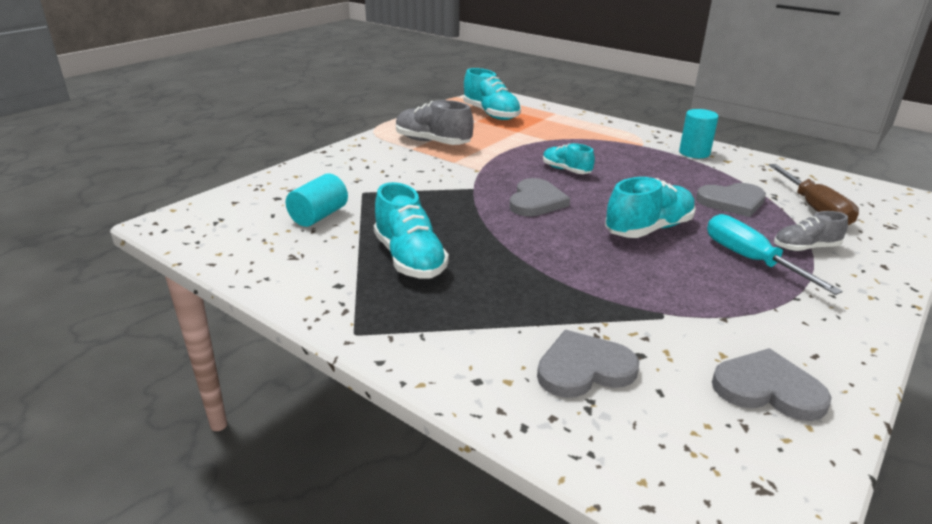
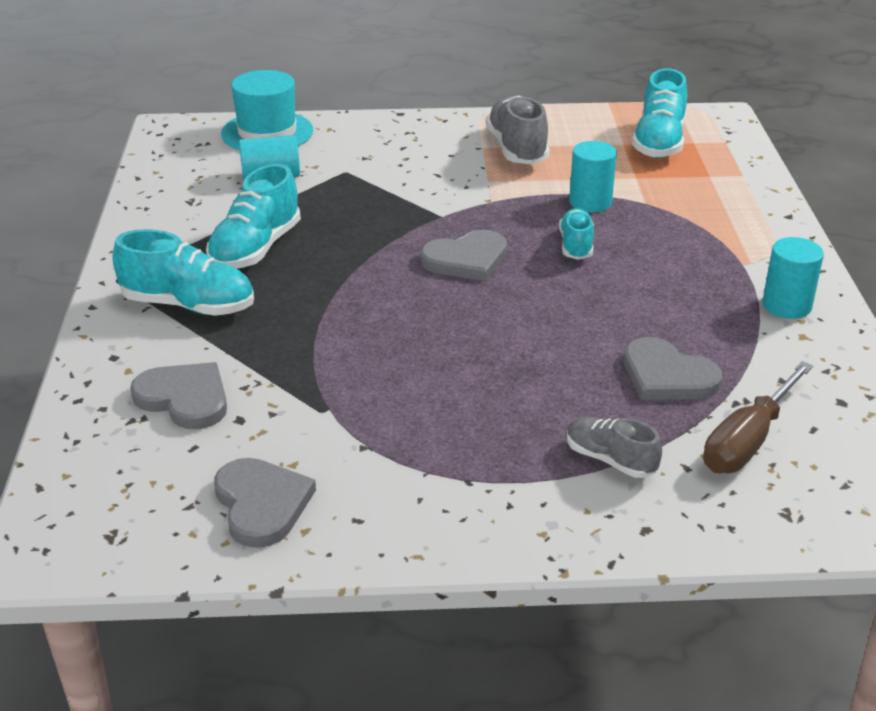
camera: 50 degrees right, 5 degrees up
(255, 194) = (267, 132): none -> turquoise hat
(525, 150) = (590, 202): none -> turquoise cylinder
(648, 229) = (501, 344): turquoise shoe -> turquoise shoe (188, 305)
(751, 260) = (520, 430): turquoise screwdriver -> none

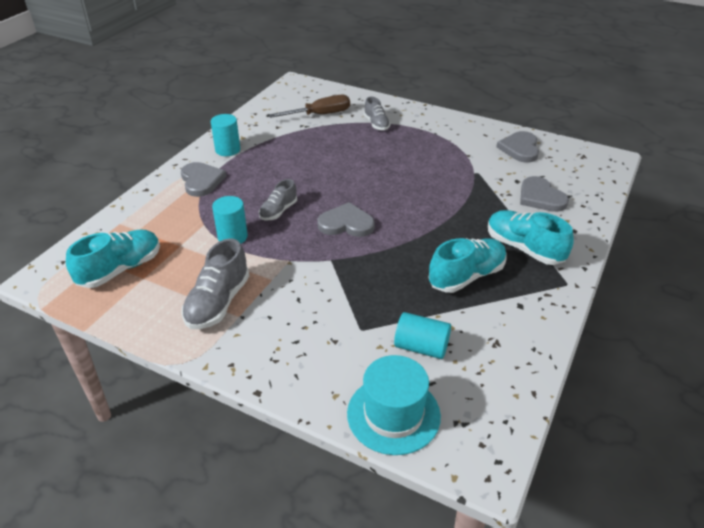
camera: 150 degrees left, 5 degrees up
(576, 246) = (278, 211): turquoise shoe -> grey shoe
(667, 376) = (319, 141): grey heart -> grey heart (201, 181)

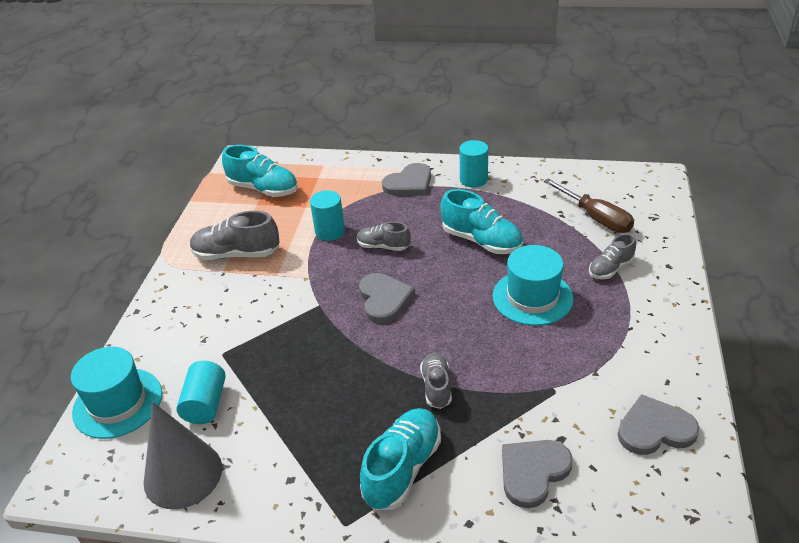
camera: 75 degrees right, 0 degrees up
(386, 159) = (532, 297): none -> turquoise hat
(454, 218) = (436, 387): none -> grey shoe
(466, 276) = (327, 420): turquoise shoe -> turquoise shoe (481, 241)
(499, 370) = (183, 474): none -> grey cone

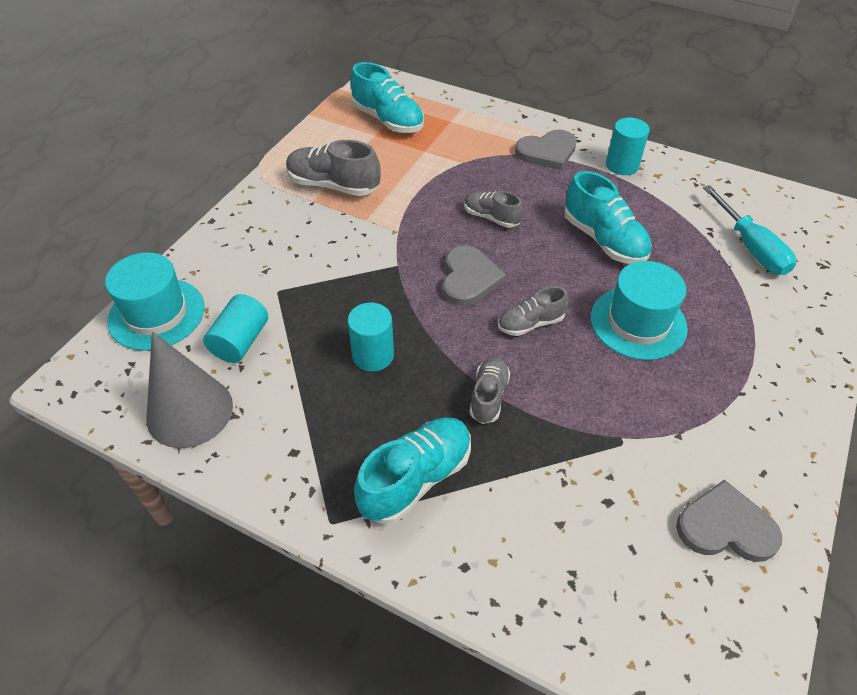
camera: 15 degrees right, 10 degrees up
(330, 231) = (440, 185): turquoise cylinder -> turquoise cylinder (373, 355)
(533, 472) = (560, 531): grey heart -> none
(595, 218) = (750, 247): brown screwdriver -> turquoise screwdriver
(610, 268) = (745, 313): grey shoe -> grey shoe (530, 323)

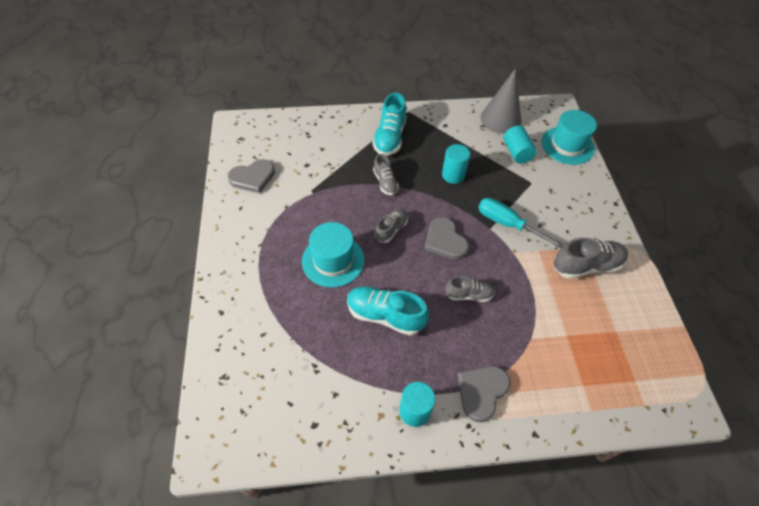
camera: 145 degrees right, 5 degrees up
(388, 120) = (626, 355): turquoise shoe -> none
(750, 247) = (281, 367): turquoise screwdriver -> turquoise screwdriver (508, 224)

